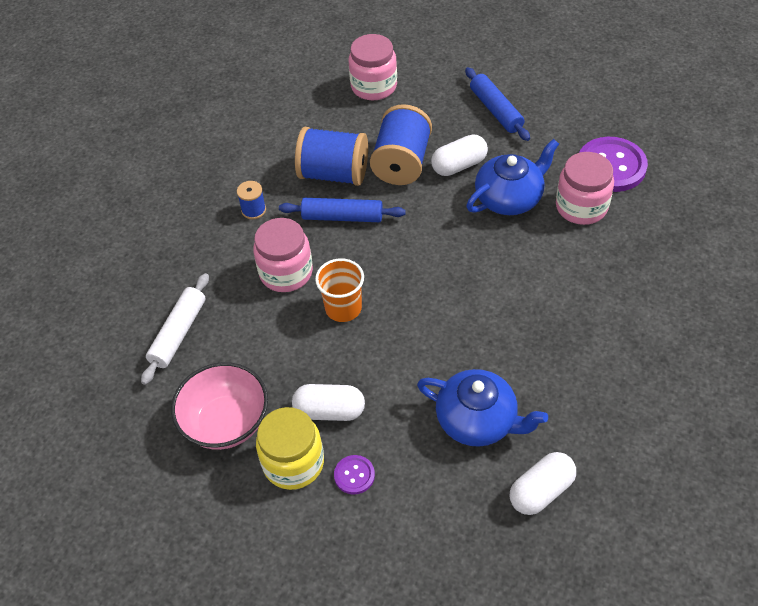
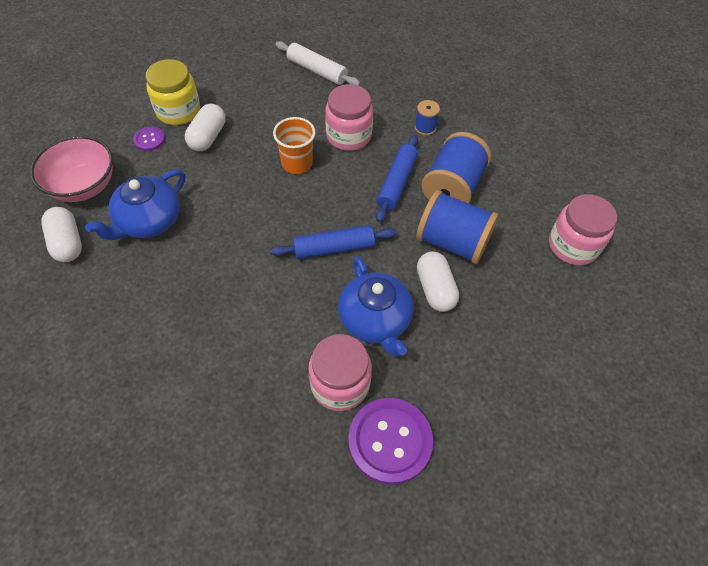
camera: 100 degrees right, 5 degrees up
(226, 422) = (229, 84): pink bowl -> pink bowl (84, 186)
(496, 110) = (512, 350): blue rolling pin -> blue rolling pin (334, 248)

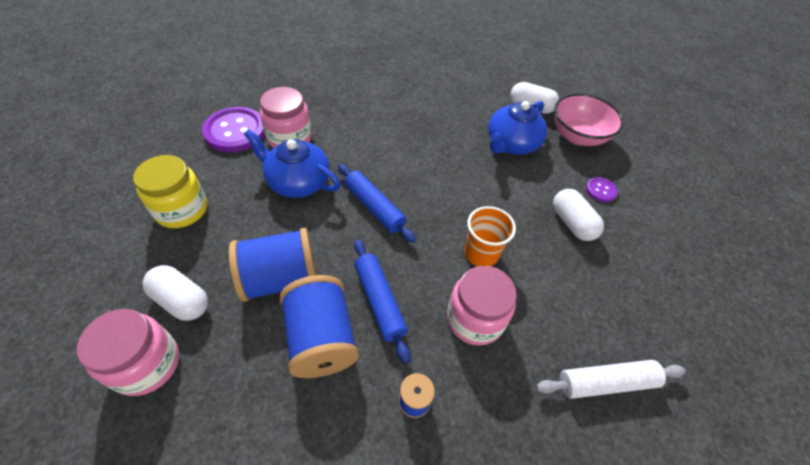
camera: 135 degrees right, 5 degrees down
(148, 221) = (511, 144): blue teapot -> blue teapot turned 135 degrees counterclockwise
(178, 111) = (625, 227): yellow jar -> yellow jar (182, 210)
(334, 248) = (374, 207): blue rolling pin -> blue rolling pin turned 75 degrees counterclockwise
(435, 289) = (268, 229): white capsule -> white capsule (182, 300)

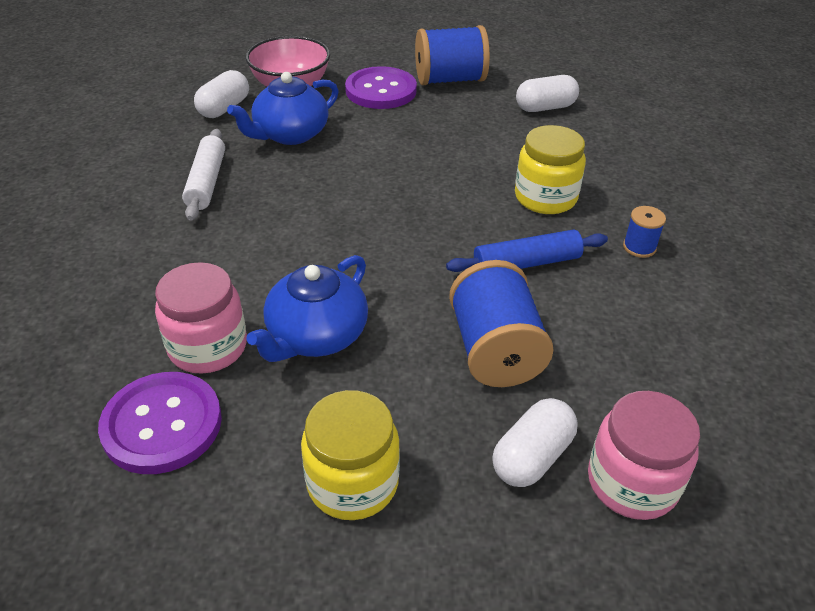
camera: 80 degrees left, 10 degrees down
(321, 338) = (578, 312): blue spool -> blue spool (450, 80)
(374, 207) = (381, 259): blue rolling pin -> none
(475, 319) = (545, 198): pink jar -> yellow jar
(481, 253) = (462, 182): orange cup -> none
(511, 144) = (290, 134): blue teapot -> blue teapot turned 90 degrees clockwise
(572, 223) = (424, 117): white capsule -> white capsule (545, 107)
(600, 190) = (381, 90): purple button -> purple button, size x2.08
(606, 382) = (603, 136): white rolling pin -> white rolling pin (206, 182)

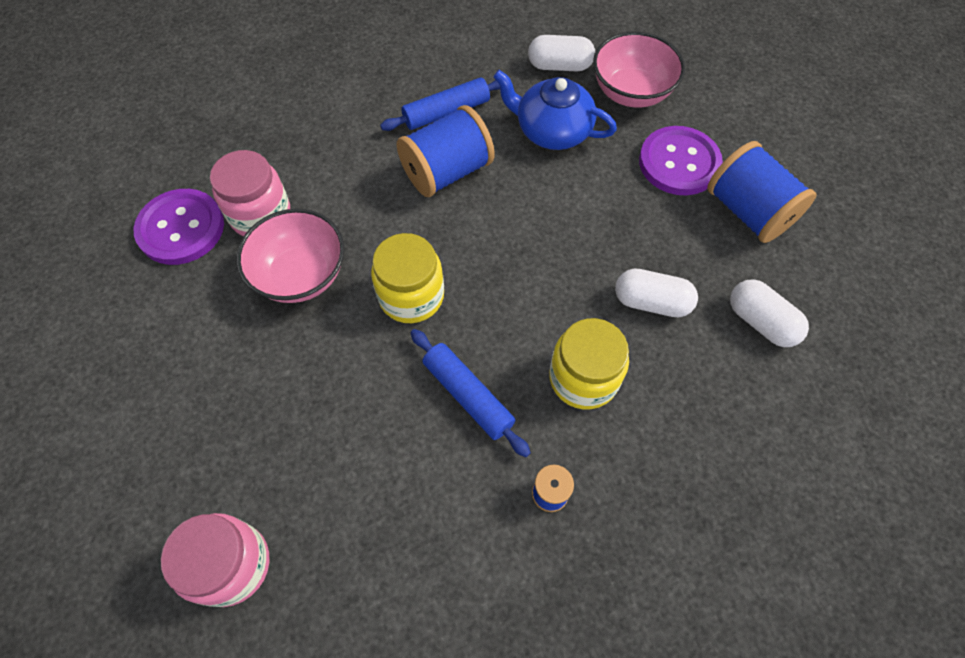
camera: 65 degrees right, 20 degrees up
(206, 182) = (446, 112): white rolling pin -> blue rolling pin
(316, 335) = (301, 275): blue teapot -> pink bowl
(352, 482) = (169, 364): yellow jar -> yellow jar (411, 296)
(495, 350) = (339, 409): blue spool -> blue spool (447, 171)
(532, 457) = (232, 478): white capsule -> white capsule (651, 302)

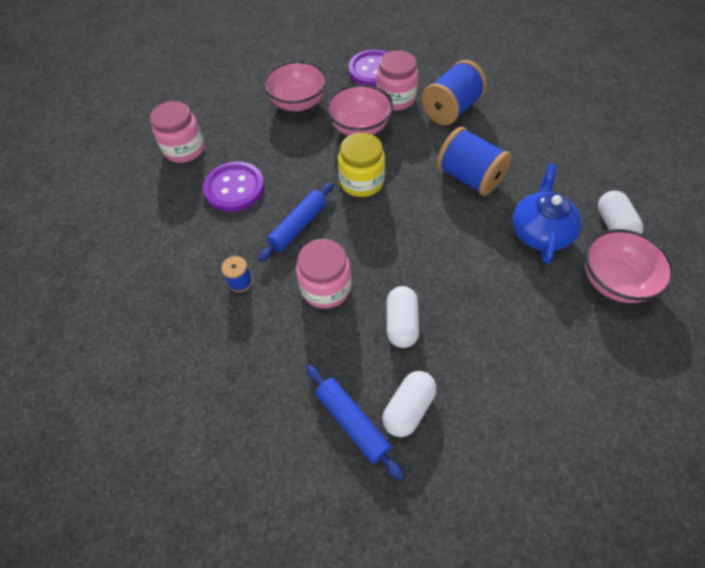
camera: 80 degrees right, 5 degrees down
(201, 352) = (298, 103): none -> pink bowl
(446, 112) = (524, 165): blue rolling pin -> blue rolling pin (352, 422)
(583, 378) = (326, 288): yellow jar -> pink jar
(679, 163) = (551, 328): purple button -> purple button (234, 188)
(748, 211) = (522, 390): blue spool -> blue spool (451, 109)

